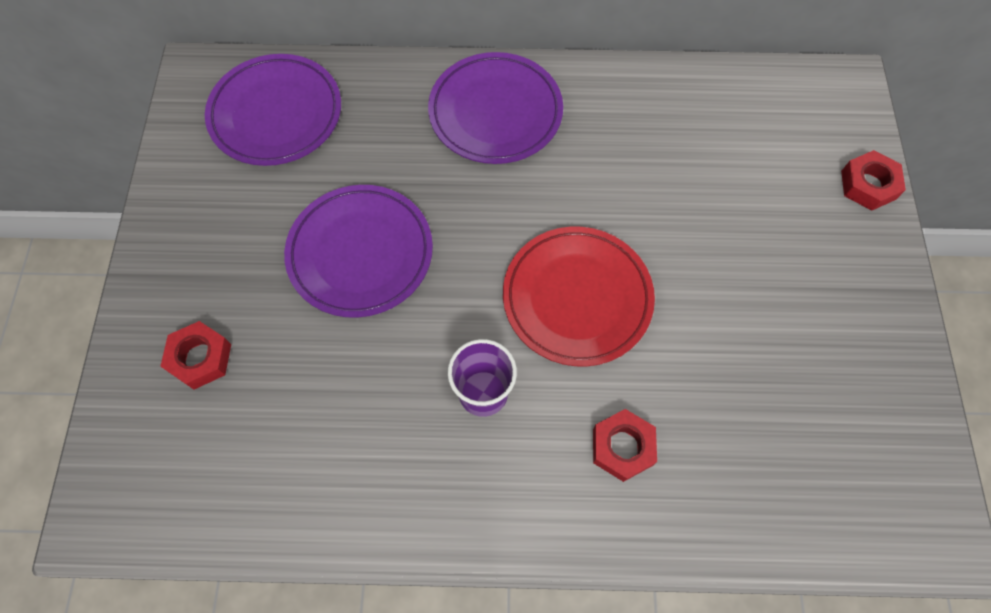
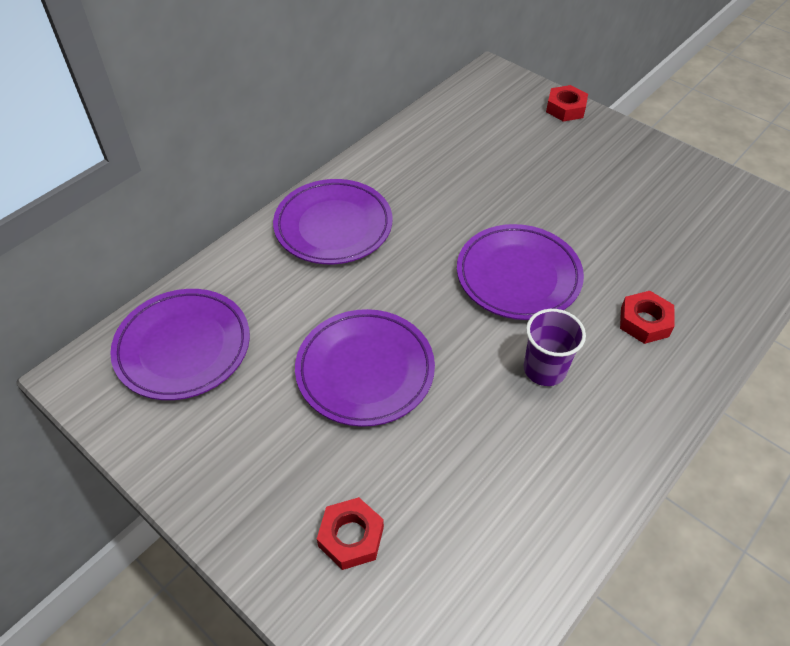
camera: 50 degrees left, 15 degrees down
(577, 298) = (518, 276): red plate -> purple plate

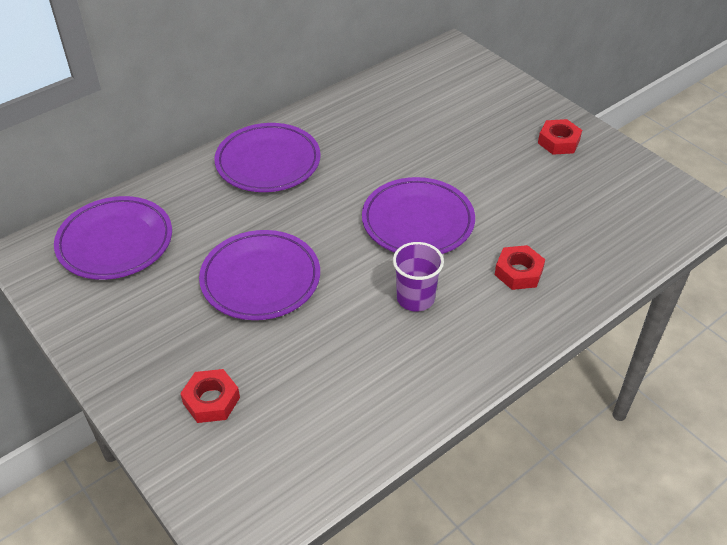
camera: 10 degrees right, 5 degrees down
(565, 108) = (510, 86): red nut -> red nut (558, 142)

